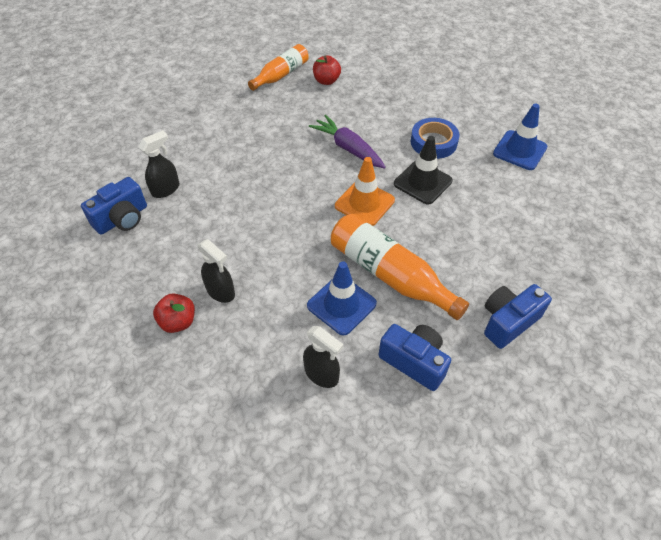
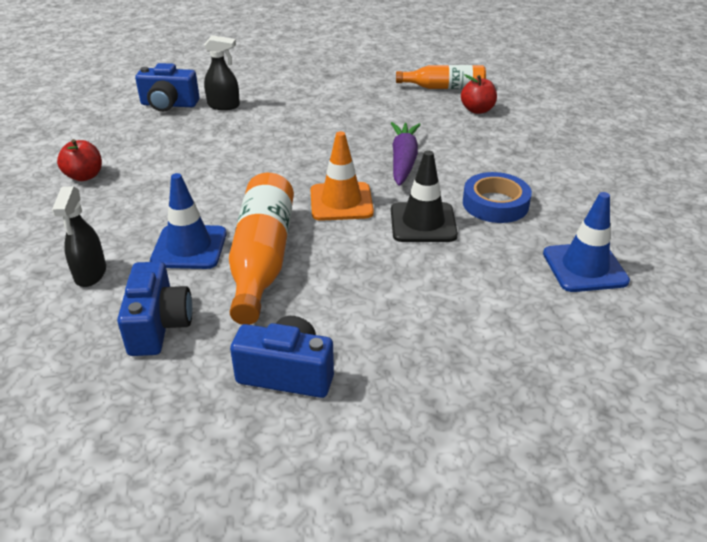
camera: 50 degrees right, 15 degrees down
(221, 291) = (138, 179): black spray bottle -> none

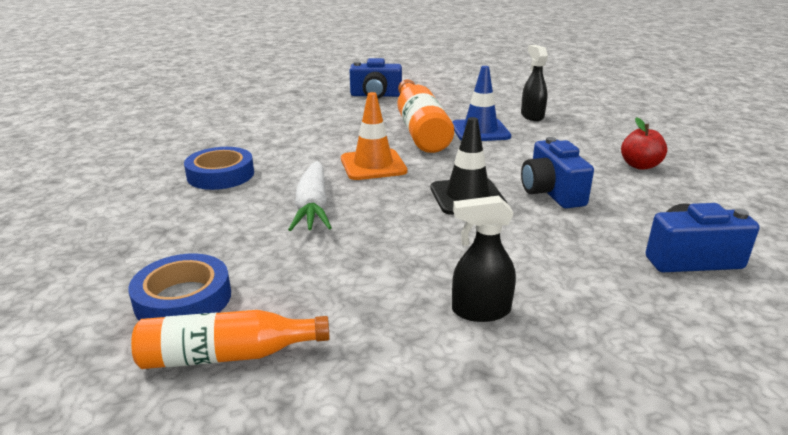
camera: 170 degrees right, 10 degrees down
(159, 325) = (461, 103): blue camera -> blue camera (551, 192)
(224, 106) = (605, 265): black spray bottle -> black spray bottle (480, 311)
(403, 161) = (313, 207): purple carrot -> white carrot
(423, 223) = (295, 157): black traffic cone -> black traffic cone (467, 197)
(477, 110) = (183, 299): red apple -> blue tape
(584, 267) = (170, 141): blue traffic cone -> none

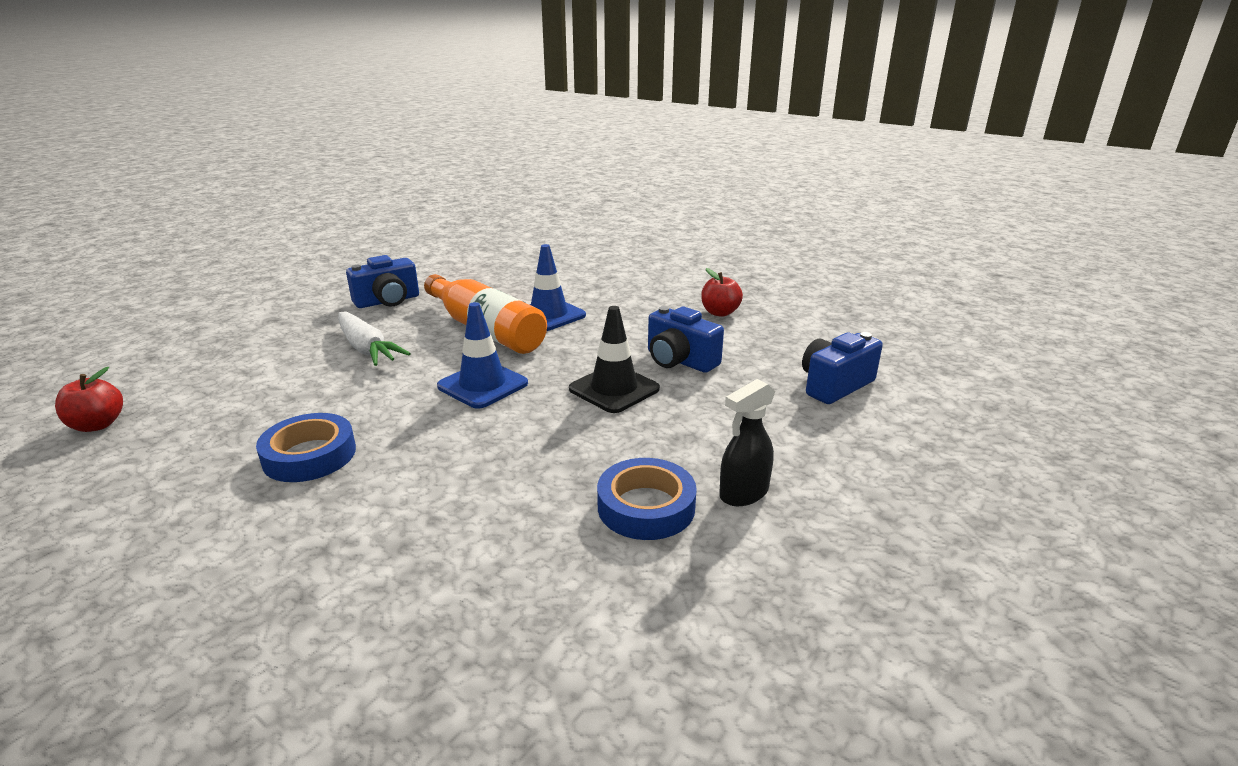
camera: 35 degrees left, 0 degrees up
(144, 125) = (97, 425): none -> red apple
(183, 299) = (454, 614): blue tape -> blue tape (646, 507)
(227, 355) = (577, 645): orange bottle -> none
(313, 207) = (473, 454): white carrot -> white carrot (367, 348)
(373, 165) = (482, 385): orange traffic cone -> blue traffic cone
(532, 116) = (579, 286): black spray bottle -> none

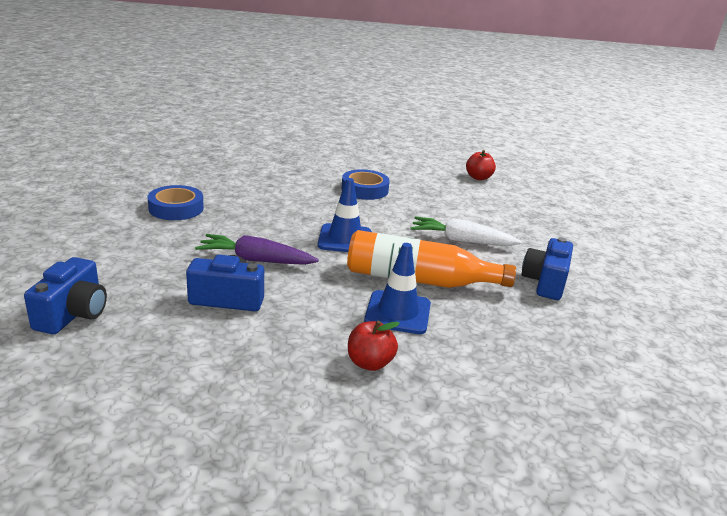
camera: 140 degrees right, 0 degrees up
(614, 389) = (256, 260): black traffic cone -> purple carrot
(720, 313) = (234, 380): red apple -> red apple (369, 363)
(743, 493) = (126, 224): black spray bottle -> none

